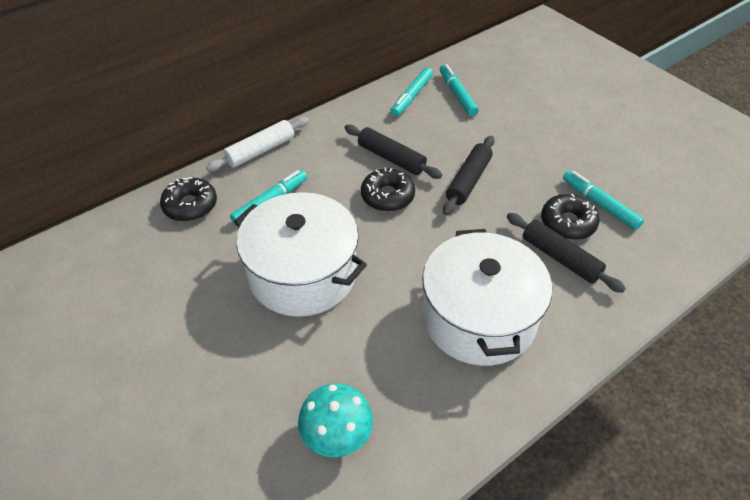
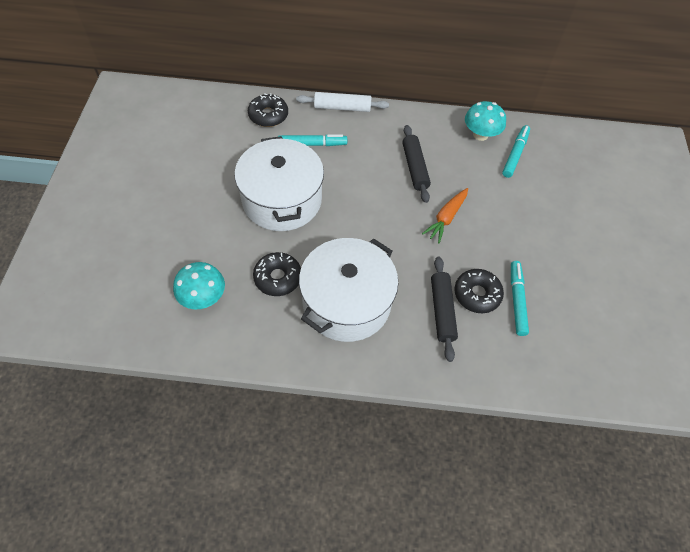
camera: 40 degrees right, 10 degrees up
(387, 196) = (383, 190): black donut -> black donut (278, 278)
(412, 96) = (480, 135): turquoise marker -> turquoise mushroom
(468, 181) = (446, 218): black rolling pin -> orange carrot

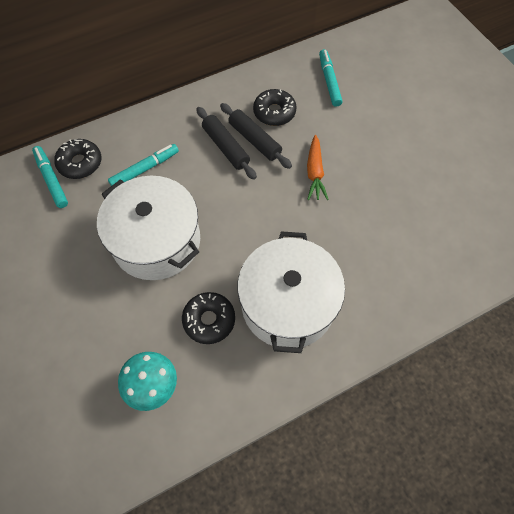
camera: 30 degrees left, 5 degrees up
(342, 108) = (147, 117): white rolling pin -> none
(442, 311) = (371, 260): black rolling pin -> black rolling pin (226, 147)
(477, 294) = (388, 227): black donut -> black donut (274, 112)
(480, 135) = (288, 78): turquoise mushroom -> none
(517, 300) = (422, 212): turquoise marker -> turquoise marker (51, 179)

